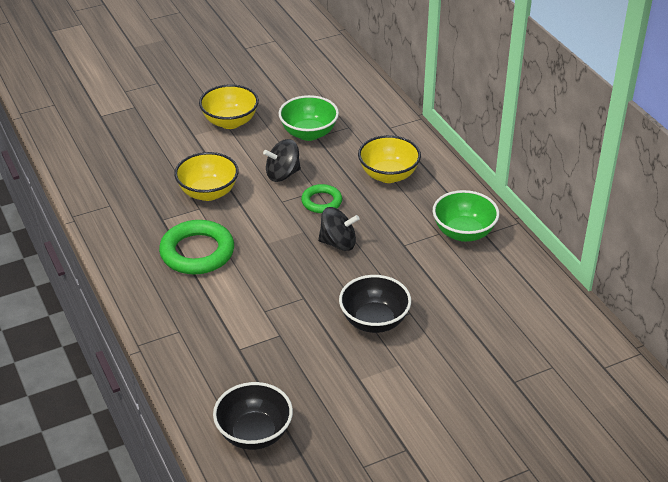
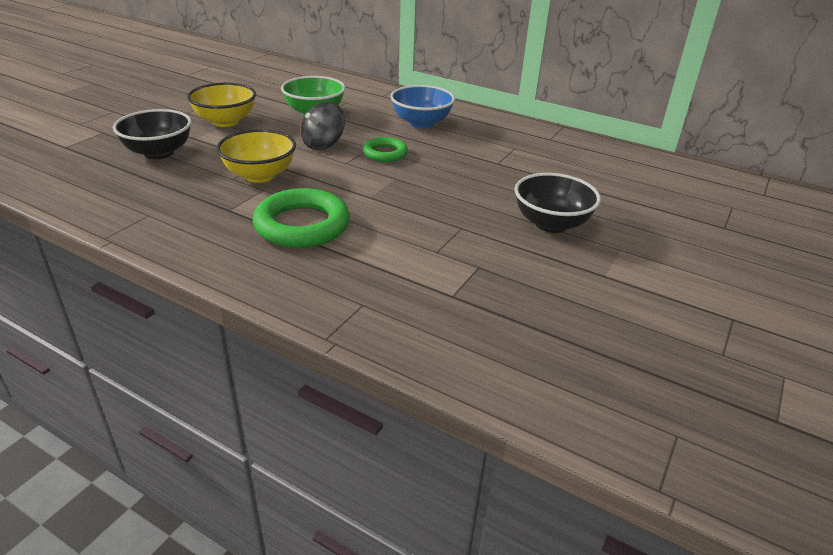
camera: 35 degrees left, 5 degrees down
(254, 434) = (577, 375): black bowl -> black bowl (159, 153)
(338, 243) = (439, 177): black spinning top -> none
(388, 175) = (421, 123): yellow bowl -> blue bowl
(463, 233) = (533, 142): green bowl -> none

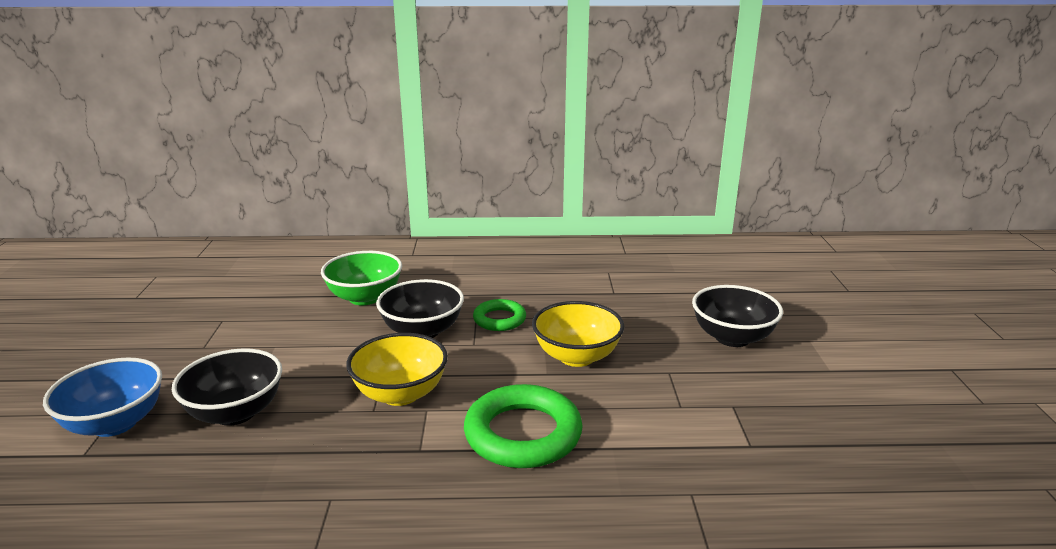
camera: 30 degrees left, 10 degrees down
(226, 121) = (271, 342): yellow bowl -> yellow bowl (576, 356)
(323, 144) = (422, 331): black spinning top -> black bowl
(421, 123) = (491, 273): blue bowl -> blue bowl (115, 423)

